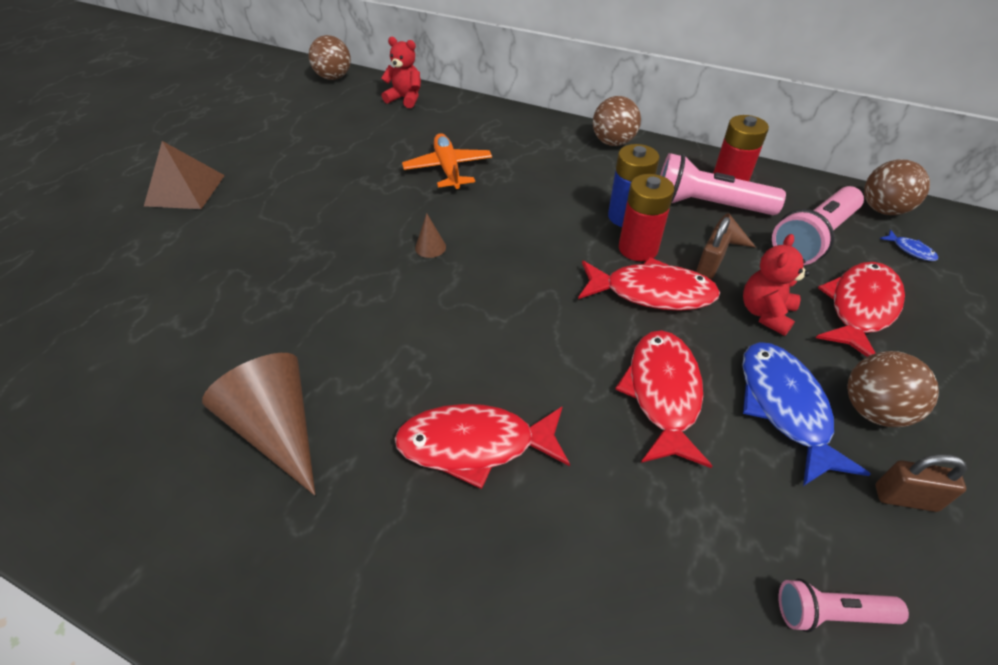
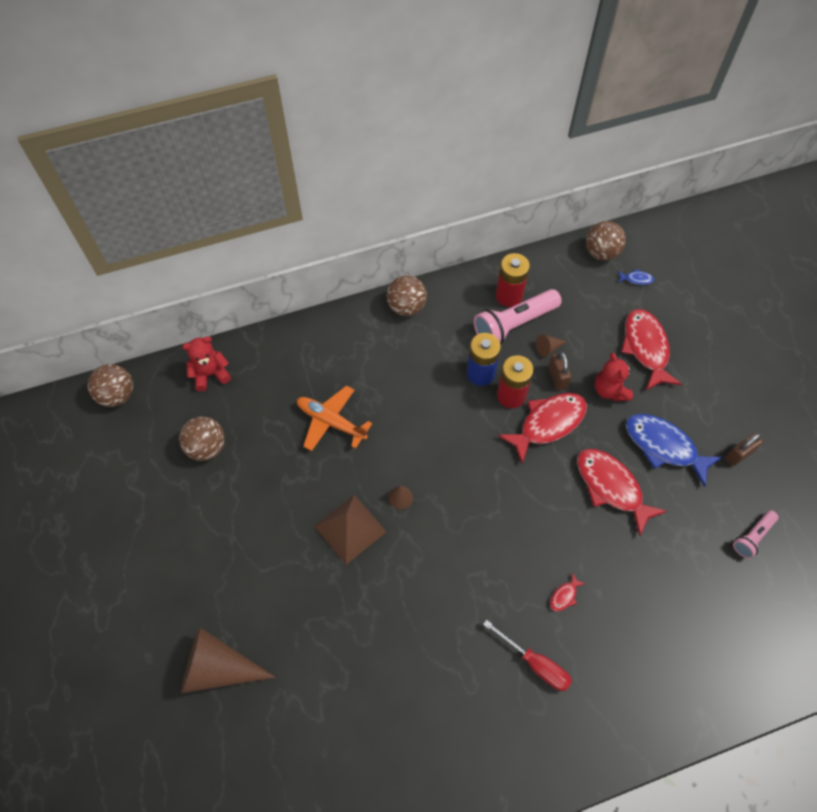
camera: 45 degrees left, 15 degrees up
(185, 190) = (175, 600): brown pyramid -> brown pyramid (350, 529)
(277, 429) = (470, 681): brown cone -> brown cone (218, 668)
(357, 477) = (535, 663): none -> red screwdriver
(475, 445) = (564, 596): red fish -> red fish, size x0.41
(812, 238) = (587, 309): pink flashlight -> none
(873, 410) = (696, 414): brown ball -> brown ball (207, 447)

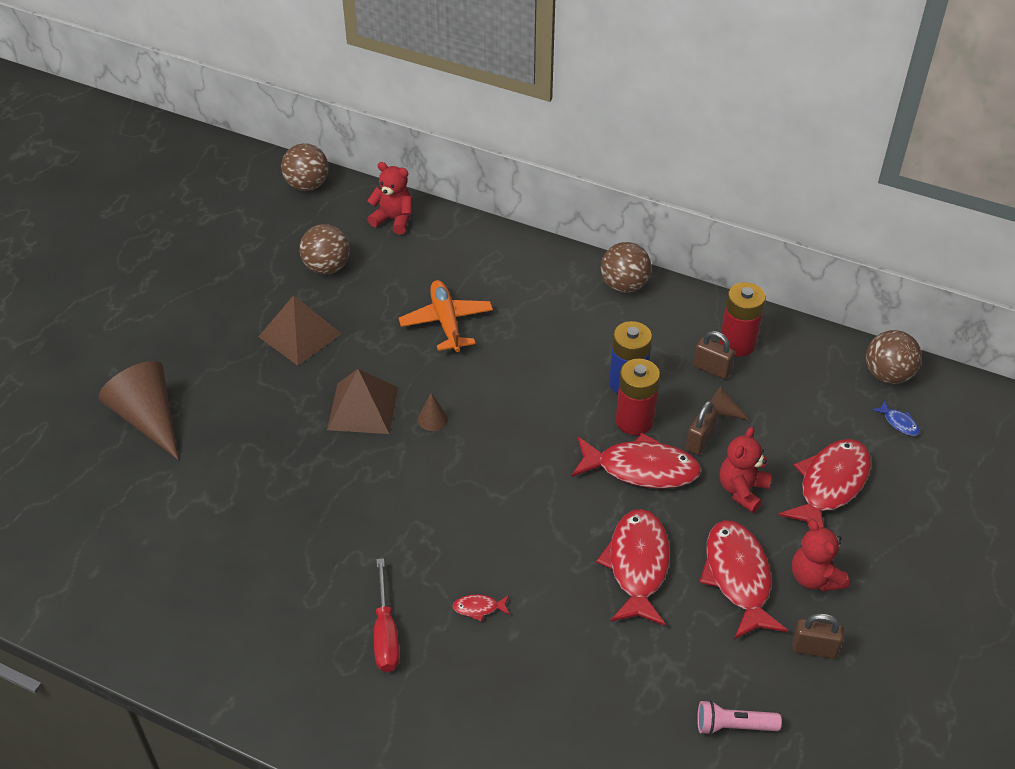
camera: 45 degrees right, 15 degrees down
(248, 513) = (300, 335): none -> brown pyramid
(514, 324) = (712, 369): pink flashlight -> brown padlock
(664, 446) = (738, 577): blue fish -> red fish
(696, 412) = (814, 577): none -> red teddy bear

